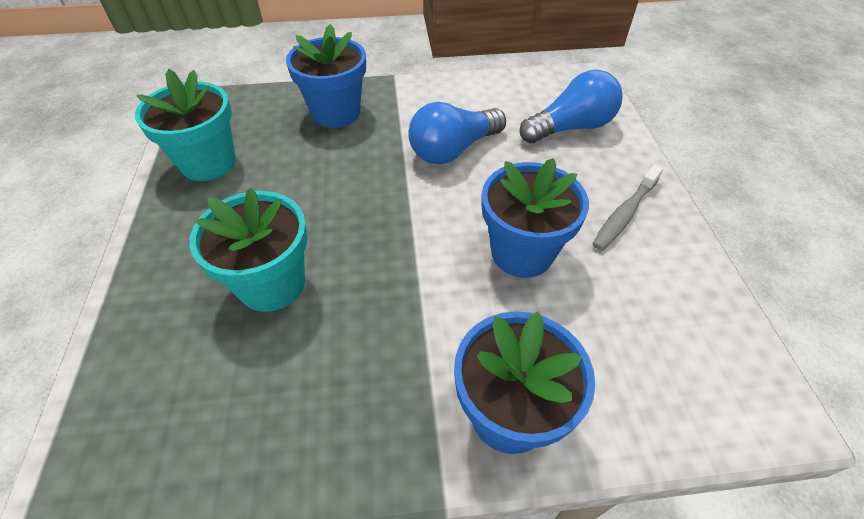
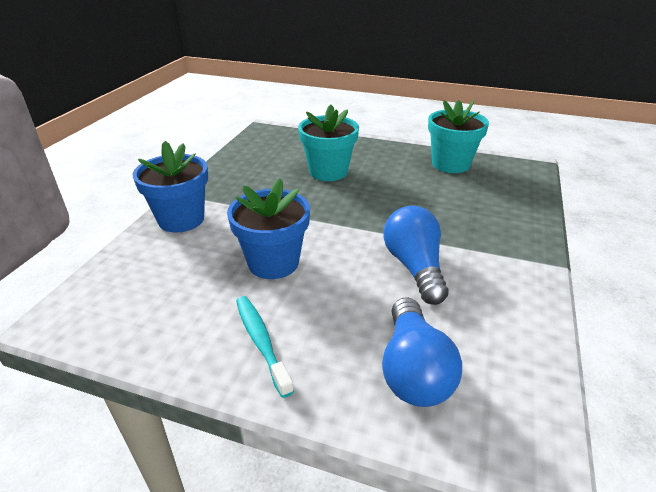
camera: 115 degrees right, 15 degrees down
(336, 113) = (498, 219): blue flower pot -> none
(624, 214) = (261, 342): grey toothbrush -> turquoise toothbrush

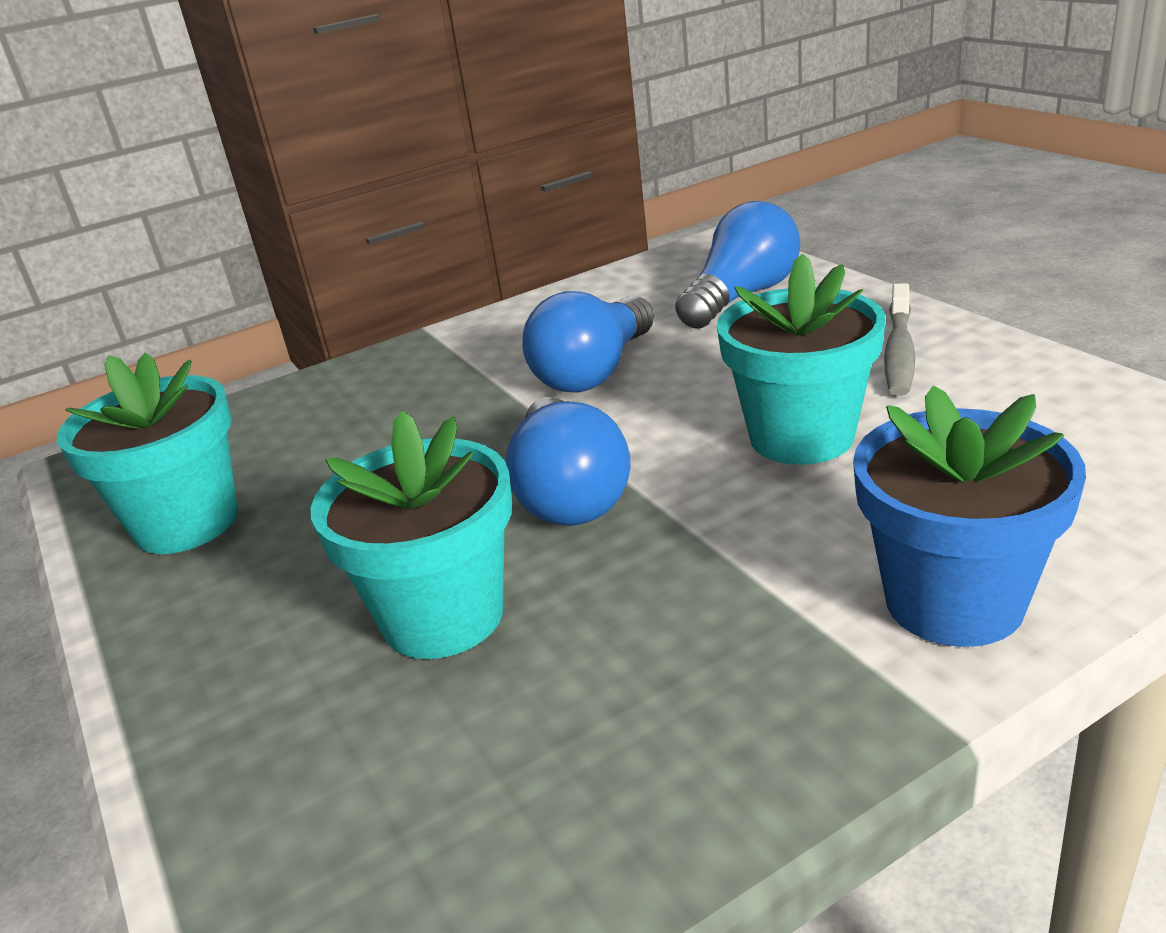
camera: 135 degrees left, 5 degrees down
(261, 342) = (899, 351): turquoise toothbrush -> grey toothbrush
(273, 262) = (801, 437): blue flower pot -> turquoise flower pot
(340, 211) = (569, 493): none -> blue light bulb

